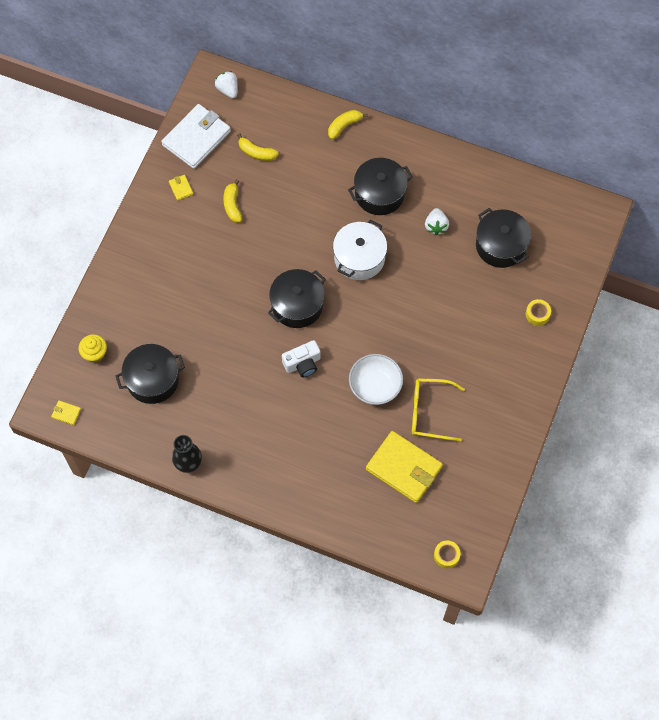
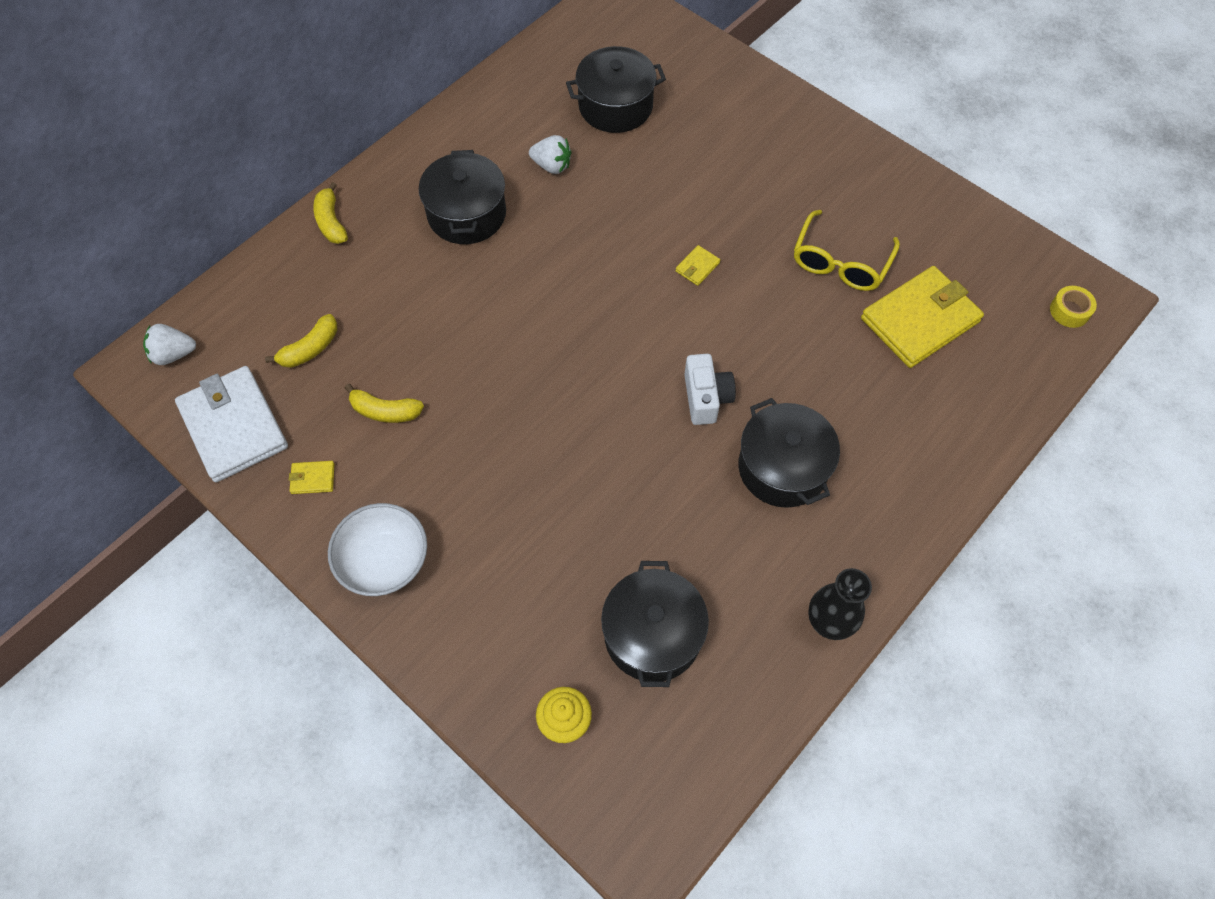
camera: 70 degrees left, 5 degrees down
(66, 413) = (665, 812): yellow wallet -> yellow wallet (697, 267)
(297, 305) = (603, 374): black pot -> black pot (782, 467)
(359, 258) = (559, 270): white pot -> none
(375, 386) = (776, 315): white bowl -> white bowl (384, 561)
(537, 314) = (734, 100): yellow tape -> none

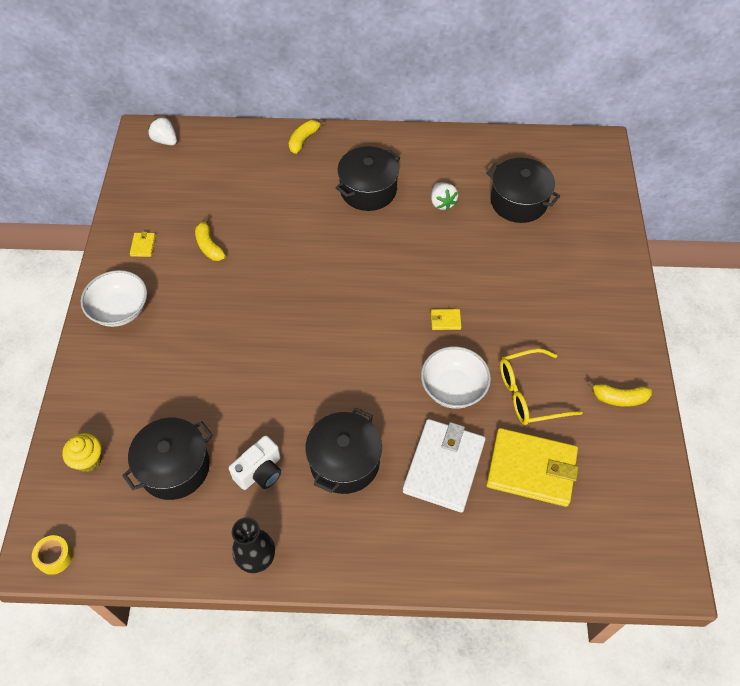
camera: 50 degrees right, 5 degrees down
(234, 426) = (145, 193): white wallet -> white wallet (444, 467)
(310, 349) = (218, 189): yellow banana -> yellow banana (619, 398)
(313, 478) = (143, 246): yellow wallet -> yellow wallet turned 45 degrees clockwise
(706, 398) = (356, 388): white camera -> white camera (260, 471)
(780, 317) = (453, 388): none -> white bowl
(1069, 311) = (637, 561): yellow tape -> yellow tape (54, 557)

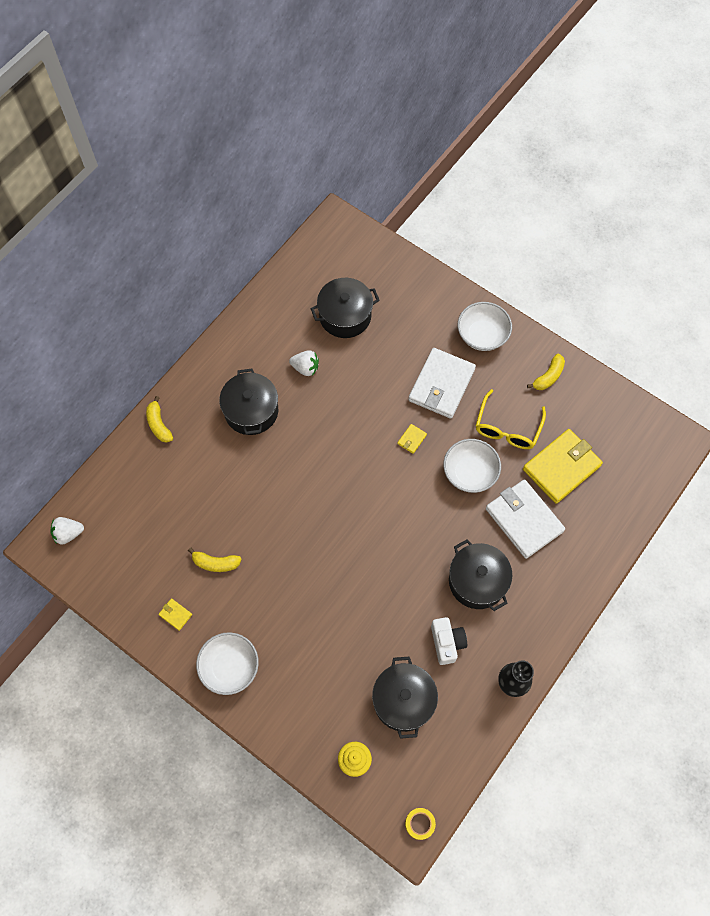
camera: 55 degrees left, 10 degrees up
(522, 312) = (441, 385): none -> white wallet
(606, 315) = (482, 335): none -> white bowl

